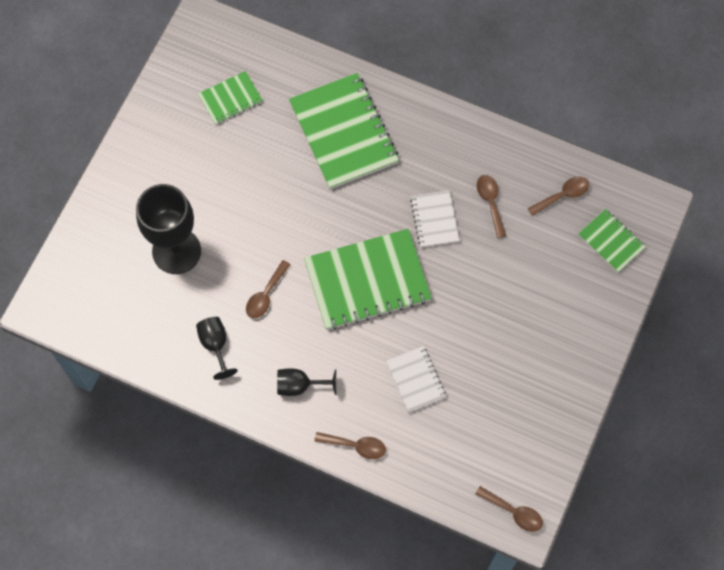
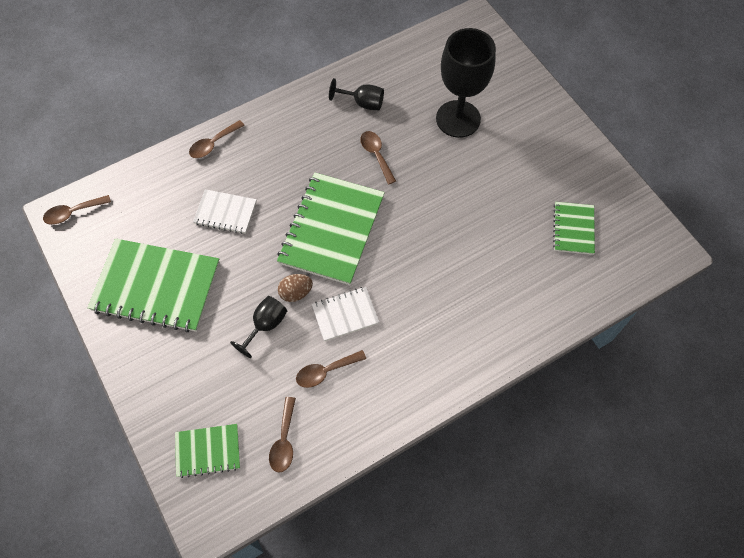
camera: 125 degrees right, 5 degrees down
(299, 385) = (288, 136): black goblet -> black goblet (265, 325)
(343, 132) = (480, 296): green notebook -> green notebook (156, 286)
(434, 220) = (345, 314): white notebook -> white notebook turned 45 degrees counterclockwise
(444, 269) = (296, 292): none -> brown egg
(490, 202) = (325, 371): brown spoon -> brown spoon turned 135 degrees clockwise

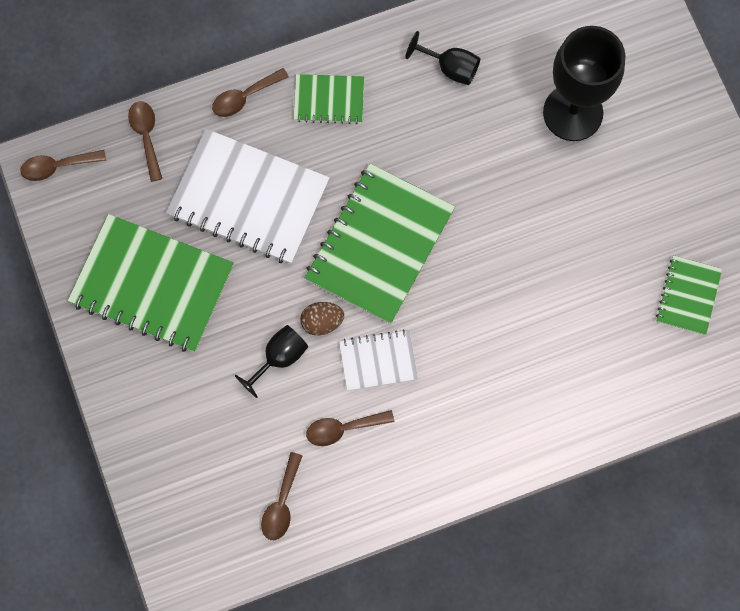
camera: 10 degrees right, 10 degrees up
(208, 451) = (192, 500): green notebook -> green notebook (329, 100)
(225, 212) = (248, 198): white notebook -> white notebook, size x1.95
(376, 155) = (454, 148): brown spoon -> brown spoon (146, 136)

